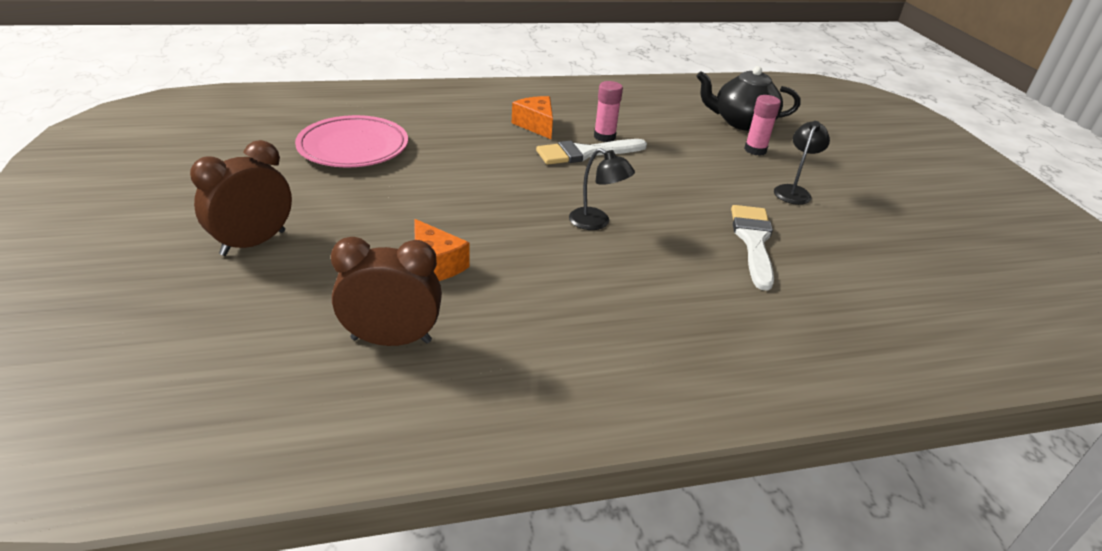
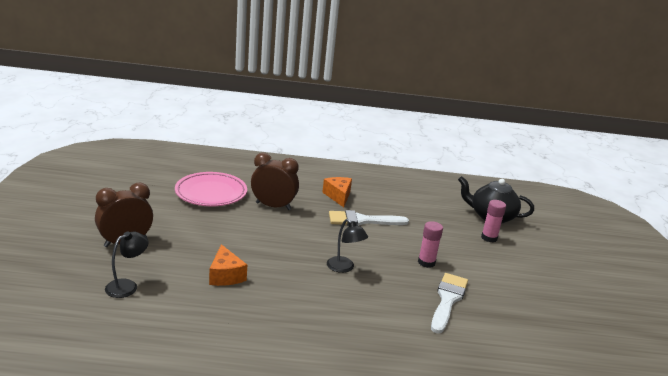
camera: 15 degrees right, 10 degrees down
(391, 340) = (178, 314): brown clock -> brown clock (273, 206)
(604, 137) = (382, 211): pink glue stick -> pink glue stick (426, 262)
(793, 191) = (500, 271): black lamp -> black lamp (127, 286)

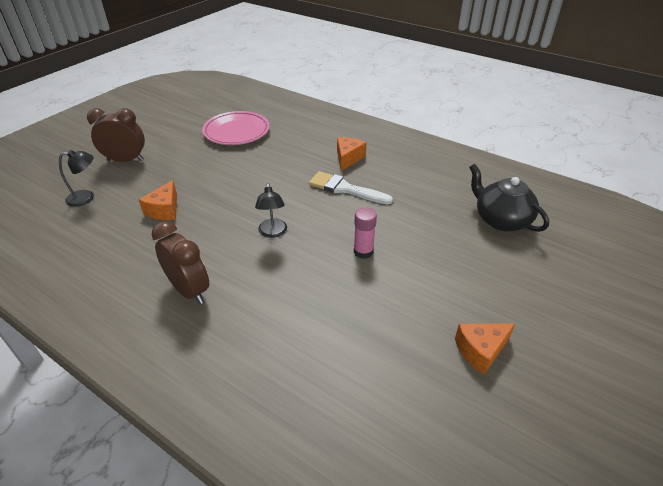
camera: 35 degrees right, 15 degrees up
(273, 206) = (276, 155): brown clock -> brown clock (189, 290)
(447, 300) = (340, 300): white brush -> none
(489, 238) = (470, 244): pink glue stick -> none
(561, 301) = (480, 351): none -> orange cheese

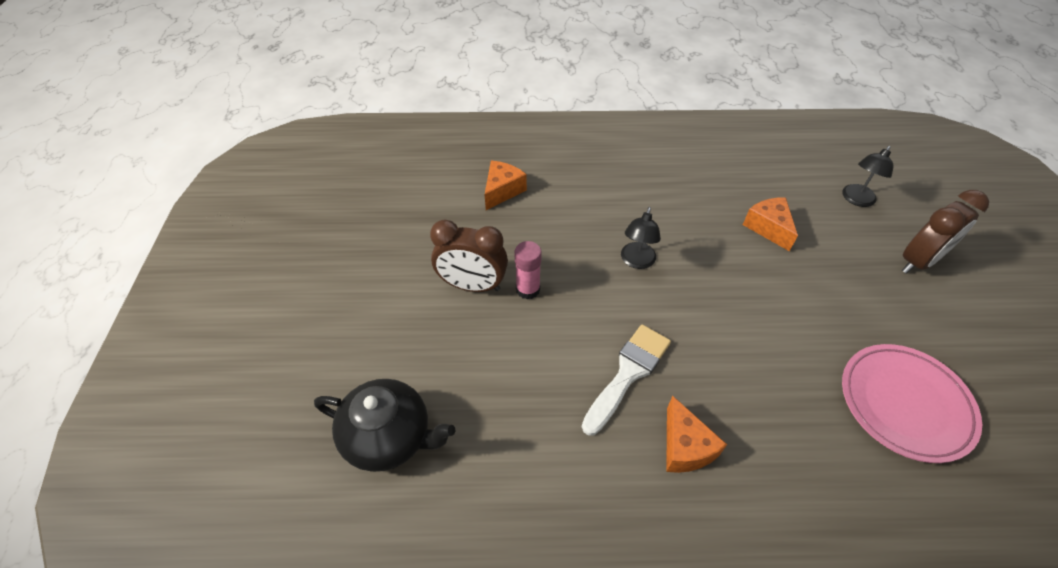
camera: 145 degrees right, 10 degrees up
(189, 290) = (635, 177): brown clock -> brown clock (472, 286)
(273, 232) = (636, 261): black lamp -> black lamp turned 120 degrees counterclockwise
(345, 189) = (628, 373): white brush -> white brush turned 45 degrees counterclockwise
(480, 351) = (364, 248): orange cheese -> orange cheese (502, 191)

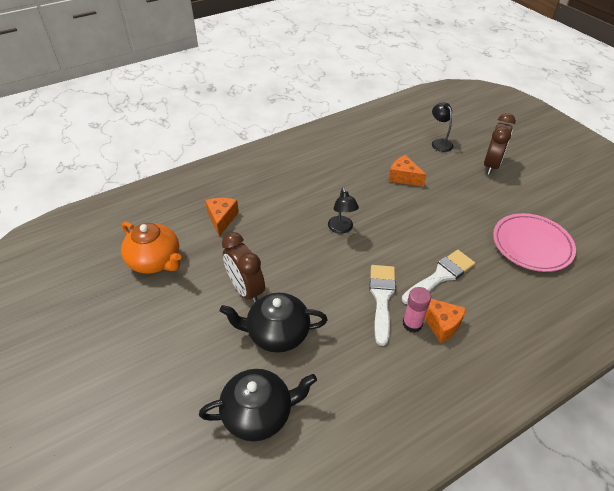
camera: 30 degrees left, 5 degrees down
(401, 210) = (155, 261): none -> orange teapot
(472, 286) = (246, 290): brown clock -> brown clock turned 75 degrees clockwise
(472, 354) = (277, 333): none -> black teapot
(528, 289) = (285, 276): pink glue stick -> pink glue stick (412, 324)
(729, 383) = (440, 276): none -> white brush
(856, 200) = (439, 143): black lamp -> black lamp turned 150 degrees clockwise

